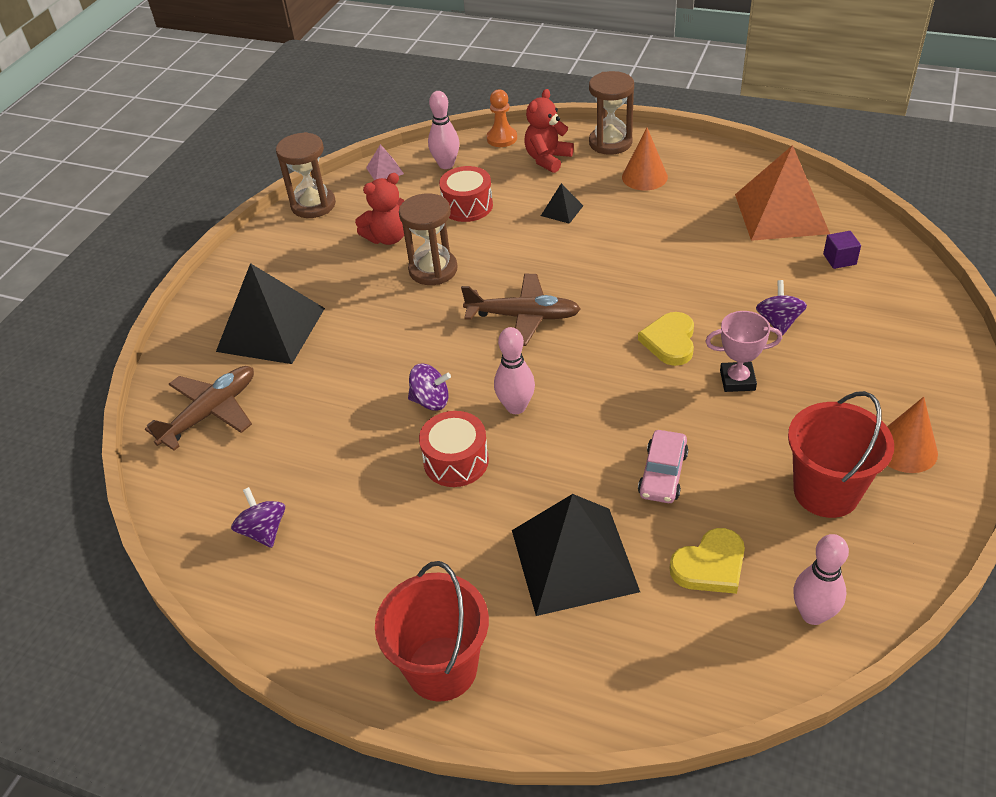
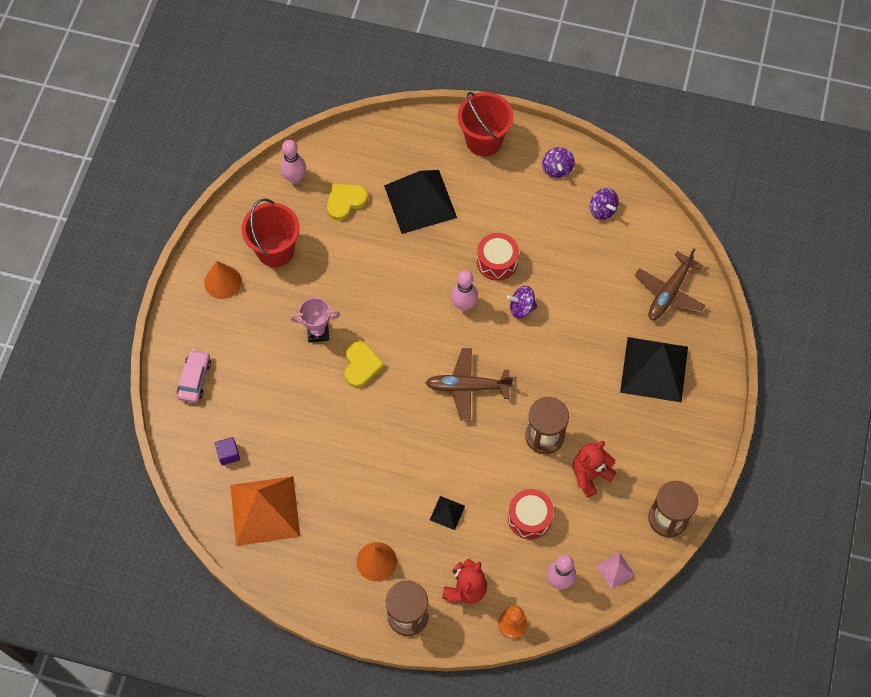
camera: 170 degrees right, 20 degrees up
(663, 474) = (369, 258): pink car -> pink car (195, 379)
(778, 322) = (284, 386): purple spinning top -> purple spinning top (557, 169)

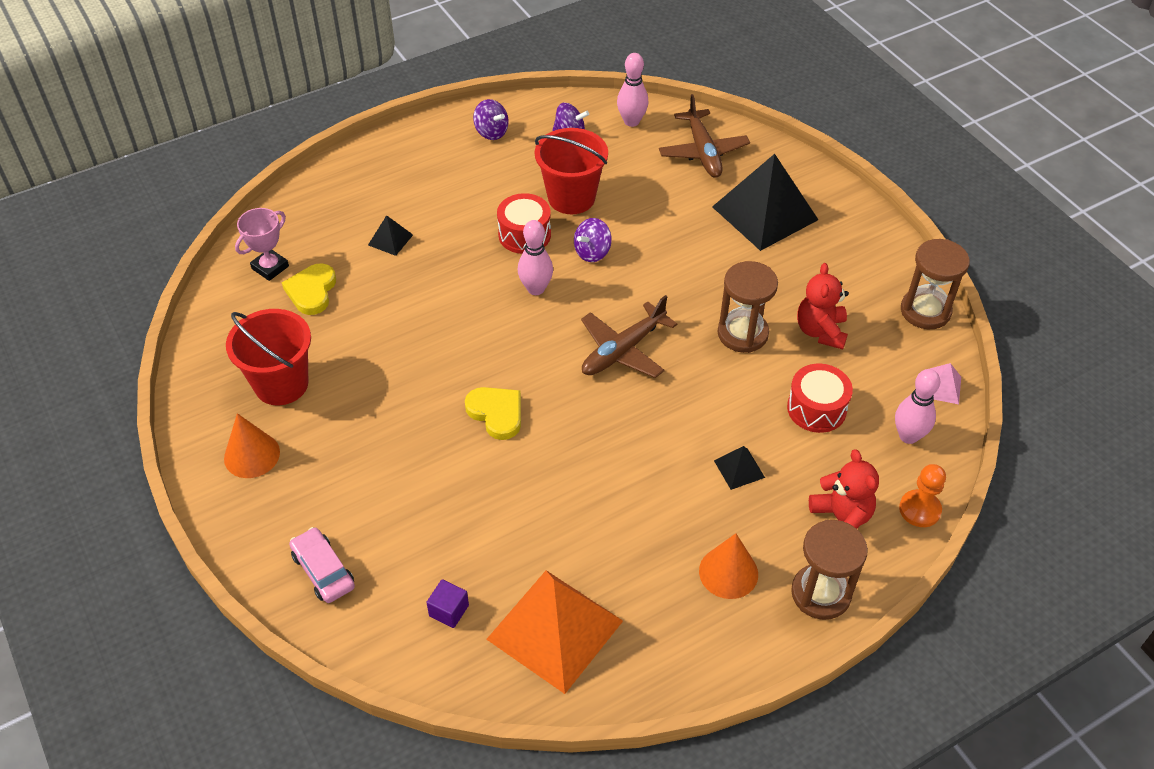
camera: 45 degrees left, 15 degrees down
(295, 178) = (231, 309): pink bowling pin -> pink bowling pin (631, 121)
(318, 332) = (415, 420): pink trophy -> pink trophy (270, 267)
(420, 201) = (390, 240): black pyramid -> black pyramid, size x0.43
(484, 141) = (396, 155): red bucket -> red bucket (571, 198)

